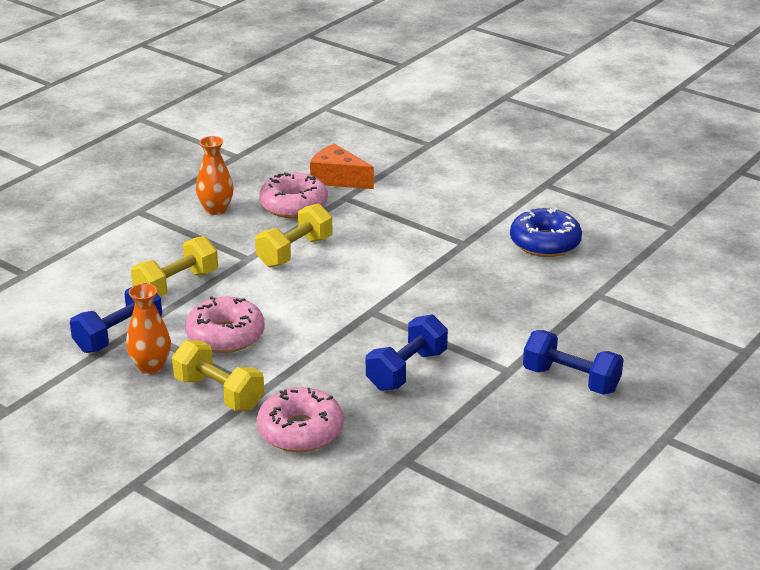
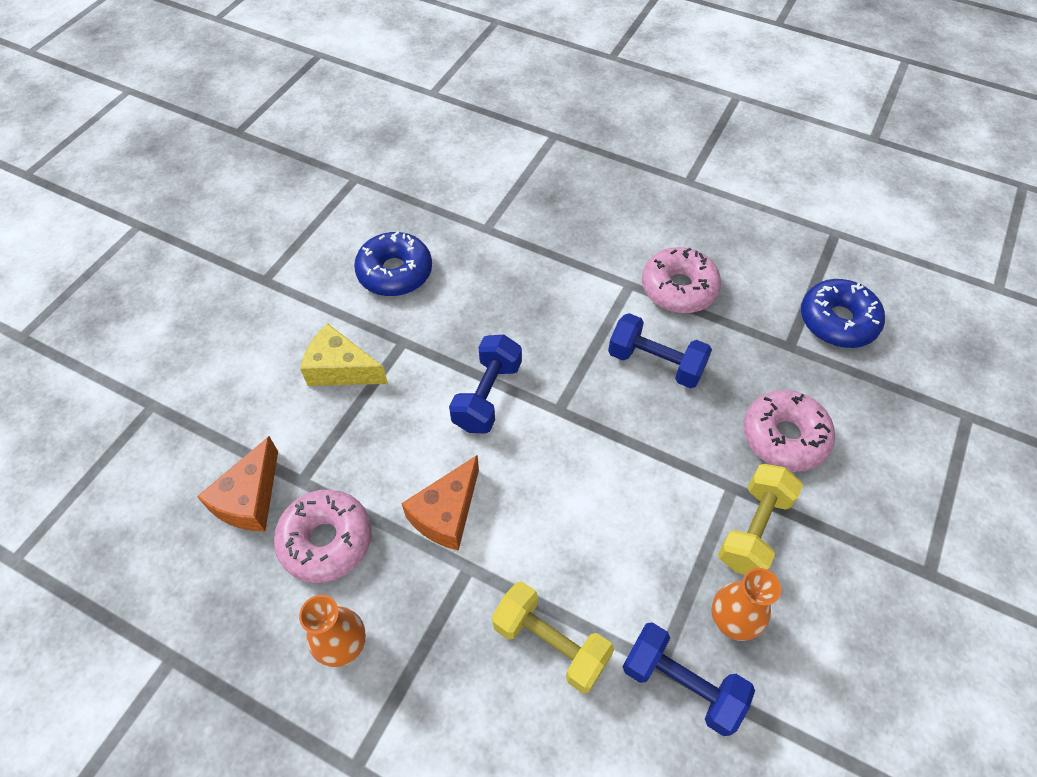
camera: 100 degrees left, 25 degrees up
(225, 335) = (645, 550): pink donut -> pink donut (678, 288)
(295, 252) = (446, 513): yellow dumbbell -> orange cheese
(430, 504) = (837, 321): none -> blue donut
(442, 214) = (341, 369): none -> yellow cheese
(571, 380) = (630, 240): blue dumbbell -> blue dumbbell (487, 395)

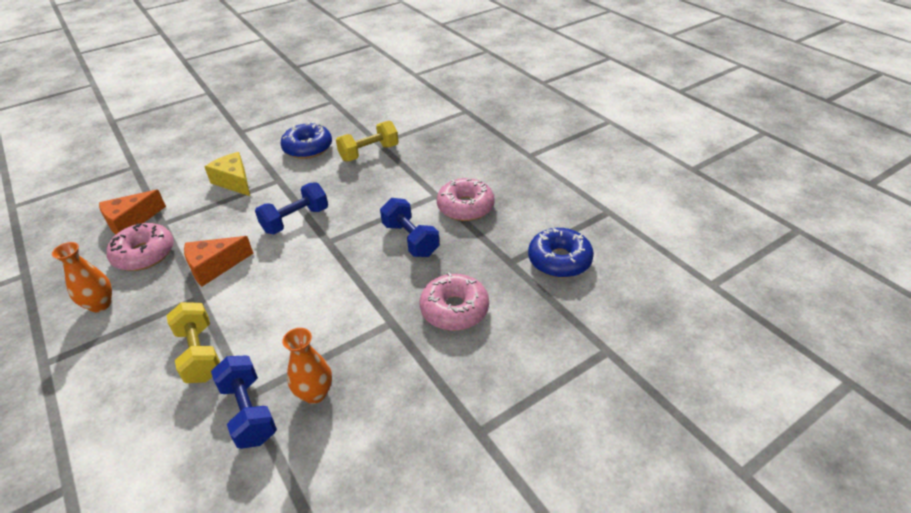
camera: 30 degrees right, 15 degrees down
(753, 529) = (381, 350): yellow dumbbell -> yellow dumbbell (369, 153)

